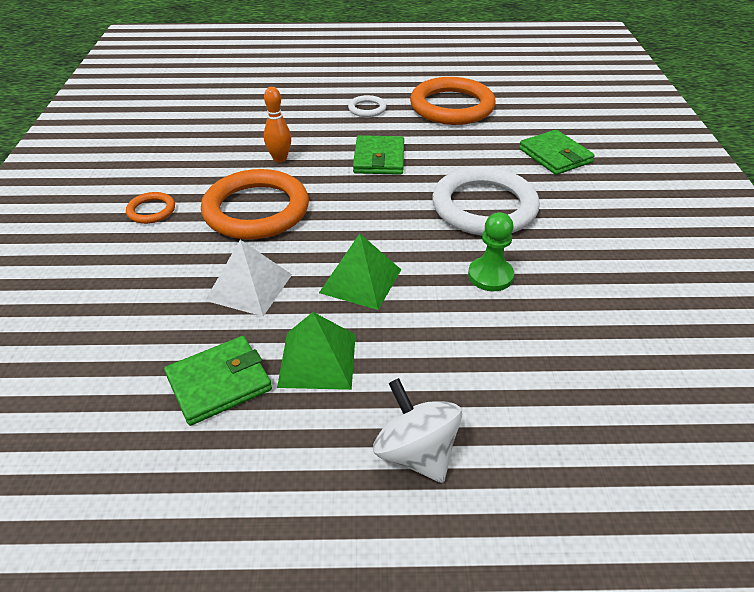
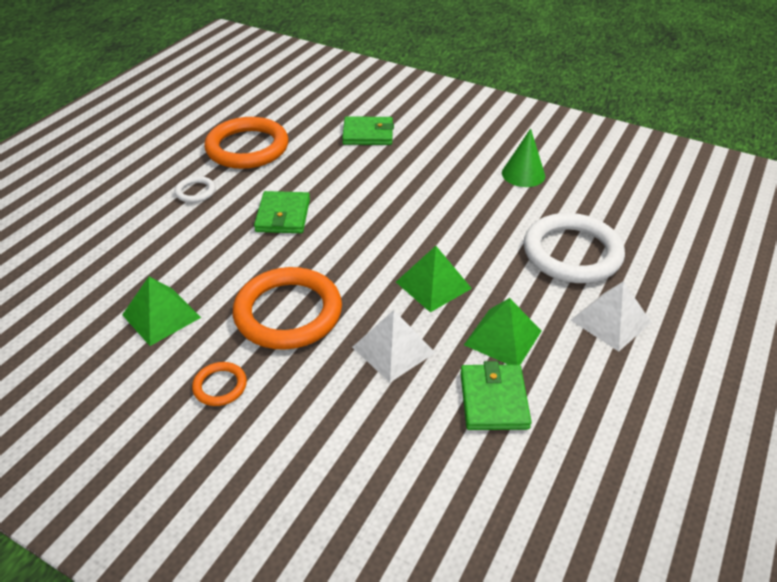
camera: 60 degrees left, 0 degrees up
(211, 154) = (161, 316): none -> green pyramid
(280, 159) = (220, 272): orange bowling pin -> none
(379, 159) = (283, 215): green wallet -> green wallet turned 60 degrees clockwise
(416, 452) = (610, 321): white spinning top -> white pyramid
(484, 207) = (398, 191): white ring -> white ring (572, 253)
(490, 276) = (475, 222): green pawn -> none
(624, 284) = (523, 174): none -> green cone

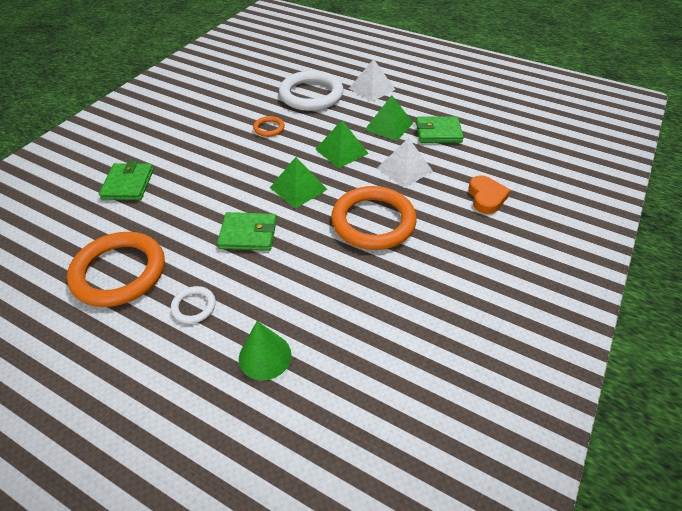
camera: 90 degrees left, 5 degrees up
(161, 316) = (382, 301): green pyramid -> green pyramid (298, 188)
(220, 386) = (451, 252): orange ring -> orange ring (269, 128)
(324, 443) = (486, 197): none -> orange heart
(523, 174) = (219, 105): green cone -> green cone (265, 356)

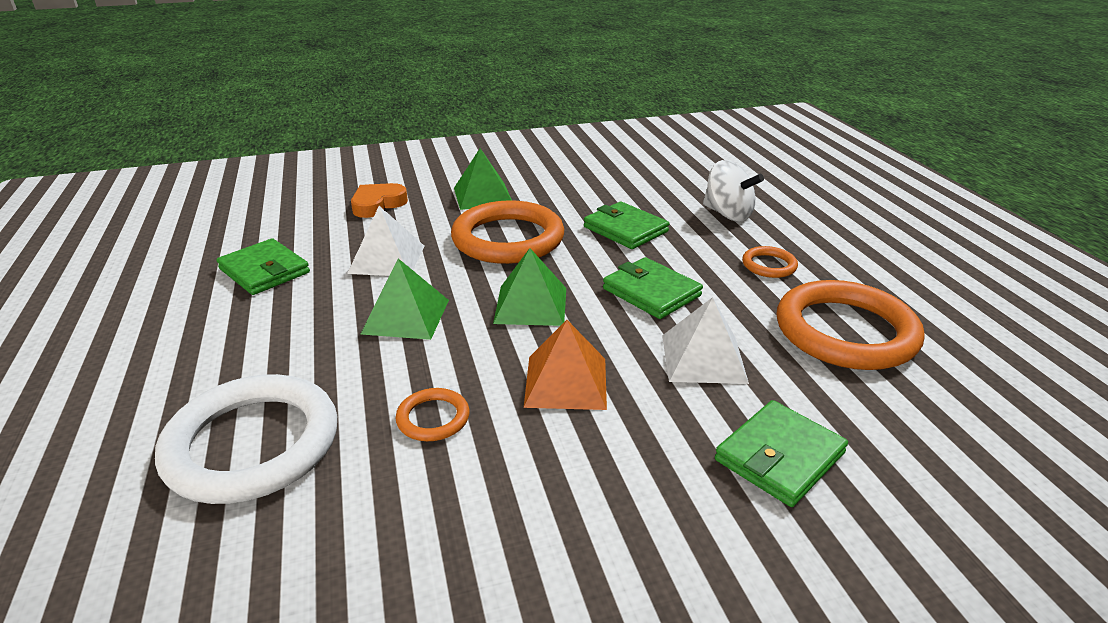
camera: 135 degrees left, 15 degrees down
(194, 306) = (769, 265): white ring -> orange ring
(237, 165) = (566, 382): none -> orange pyramid
(265, 356) = (728, 214): green cone -> white spinning top
(319, 280) = (625, 229): none -> green wallet
(372, 89) = (160, 384): white pyramid -> white pyramid (703, 358)
(389, 126) = (288, 311): green pyramid -> green pyramid (483, 196)

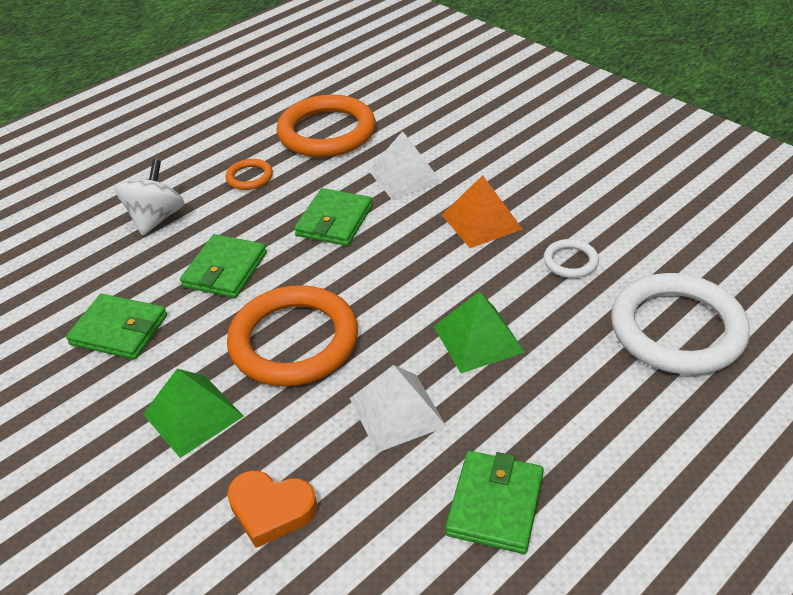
camera: 115 degrees left, 10 degrees up
(433, 418) = (570, 261): orange ring -> white ring
(531, 305) = (402, 275): green pyramid -> none
(779, 456) = (474, 133): green wallet -> green wallet (119, 330)

